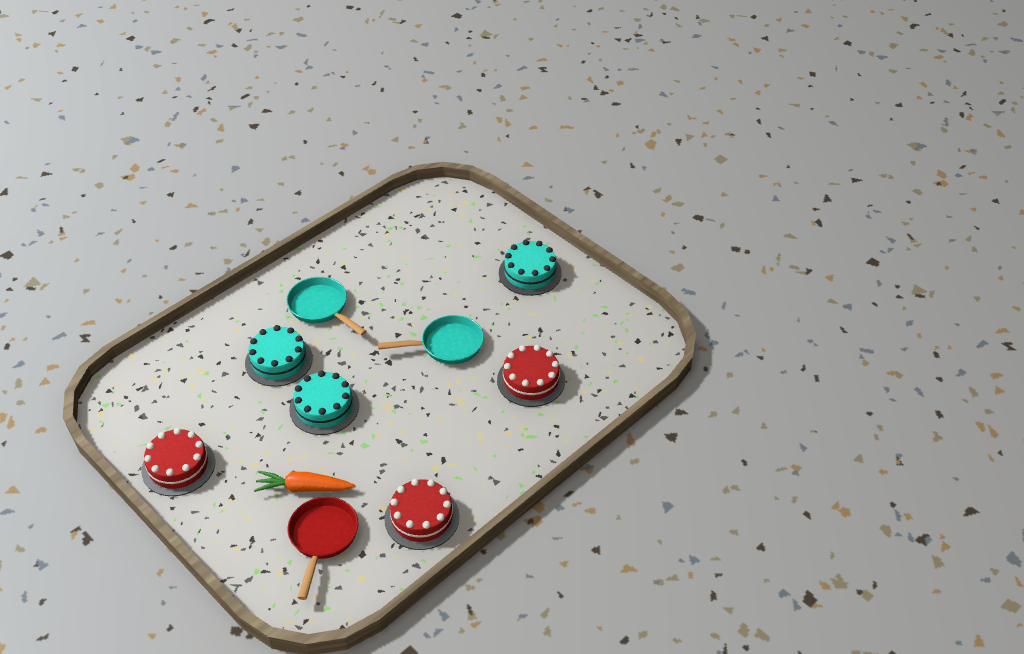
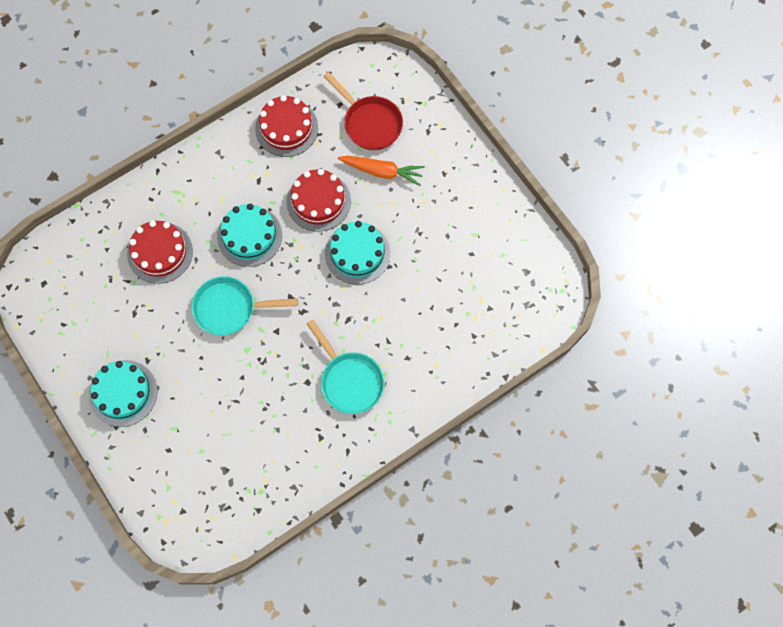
camera: 170 degrees left, 25 degrees up
(178, 466) = (491, 211): red cake -> red cake (318, 201)
(279, 360) = (397, 316): turquoise cake -> turquoise cake (249, 236)
(322, 537) = (370, 123): red pan -> red pan turned 60 degrees counterclockwise

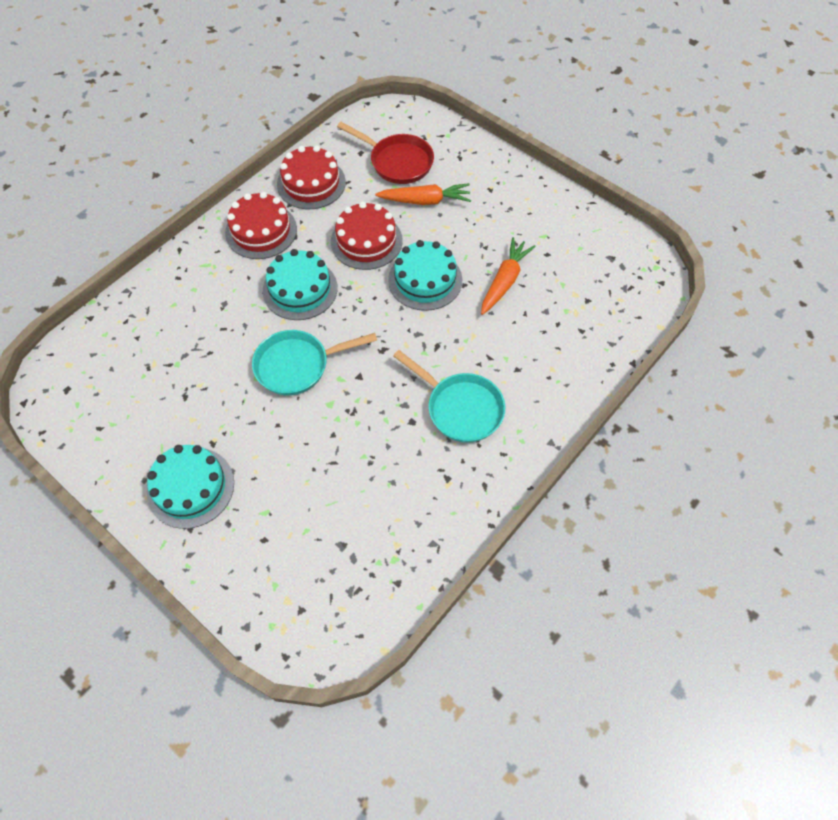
camera: 15 degrees left, 10 degrees down
(160, 252) = (201, 327): red cake -> red cake (261, 231)
(425, 271) = (504, 281): none -> orange carrot

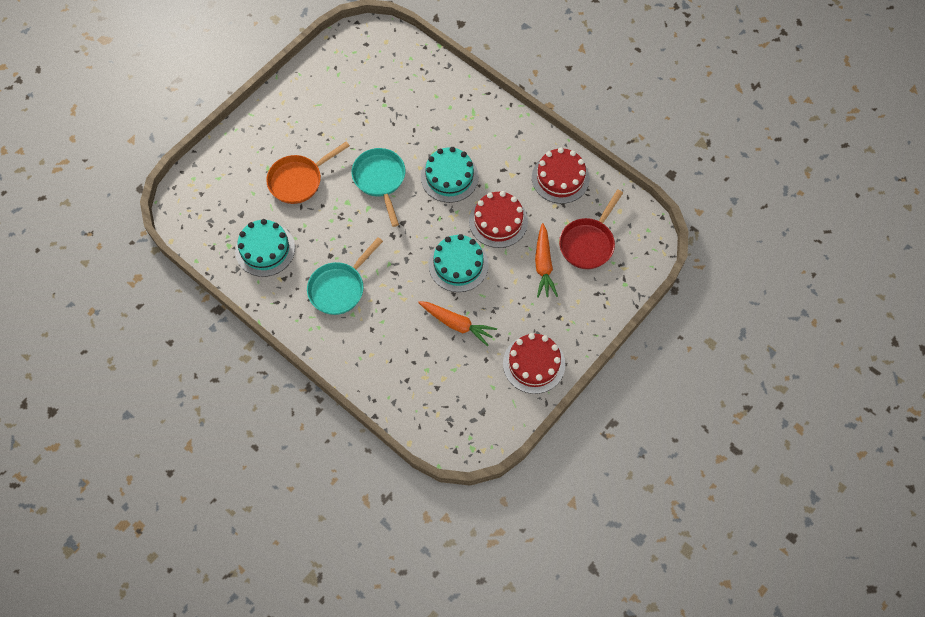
camera: 90 degrees right, 5 degrees up
(190, 487) = (288, 124): turquoise cake -> turquoise cake (265, 249)
(261, 231) = (507, 146): red cake -> red cake (534, 364)
(289, 467) = (299, 180): none -> orange pan

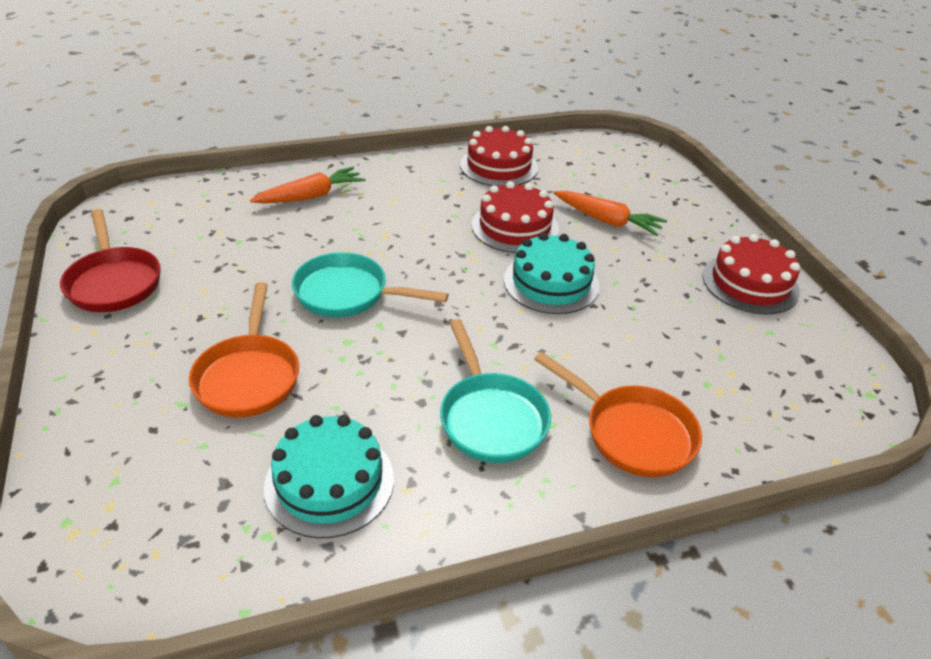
camera: 60 degrees left, 25 degrees down
(369, 349) = (632, 433): none -> orange pan
(449, 177) = (411, 236): turquoise cake -> none
(457, 324) = (646, 322): orange carrot -> orange carrot (311, 196)
(588, 243) = (602, 182): red pan -> red pan (114, 282)

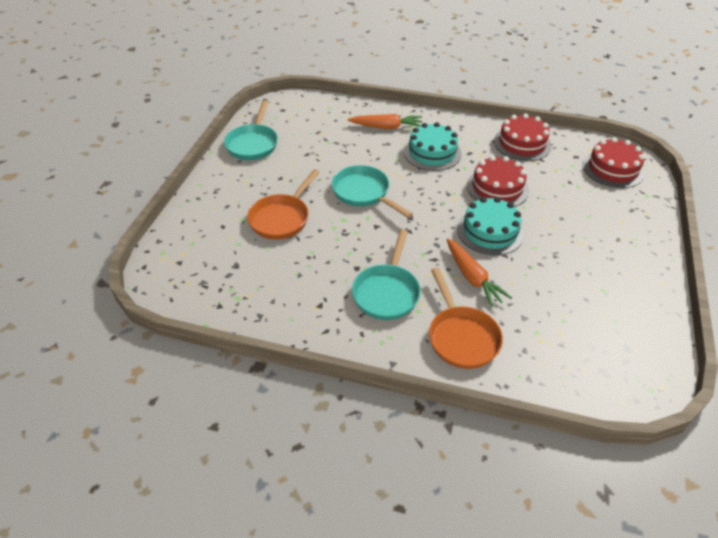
camera: 35 degrees right, 5 degrees up
(114, 282) = (253, 144): red pan -> turquoise pan
(329, 482) = (281, 287): turquoise cake -> turquoise cake (432, 153)
(607, 221) = (566, 205): orange carrot -> orange carrot (472, 278)
(750, 283) = (634, 285): red cake -> red cake (613, 169)

